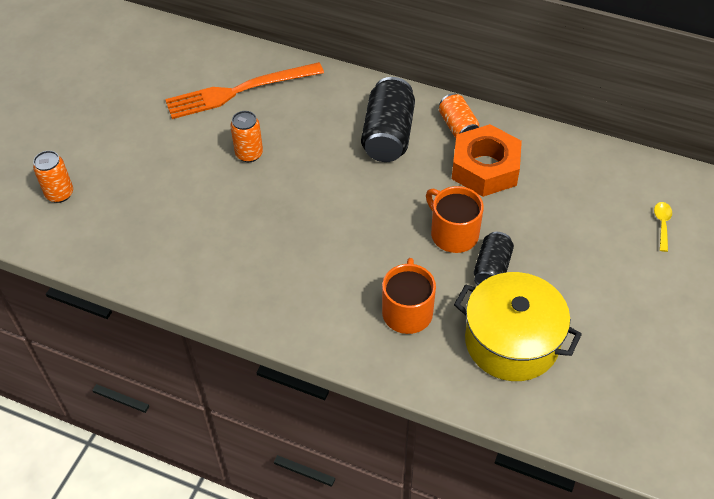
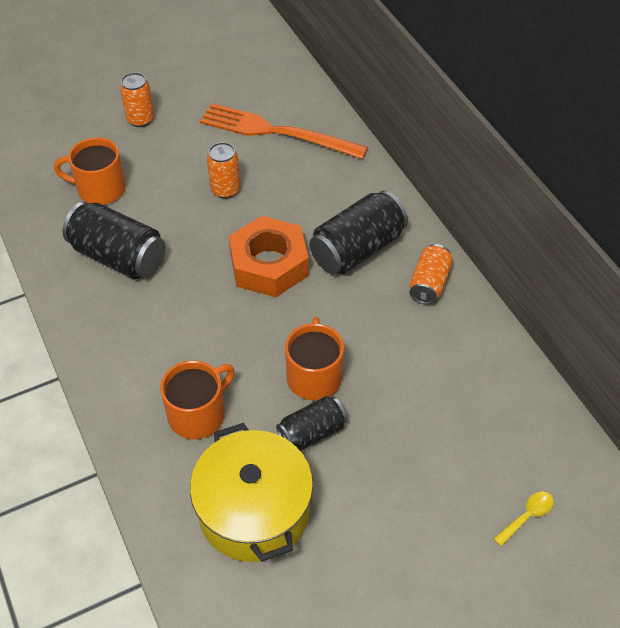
camera: 40 degrees right, 0 degrees up
(59, 194) = (58, 131): orange can -> orange can (140, 119)
(150, 214) = (100, 189): none -> orange mug
(225, 251) = (118, 257): none -> black can
(485, 168) = (411, 338): orange nut -> orange nut (269, 265)

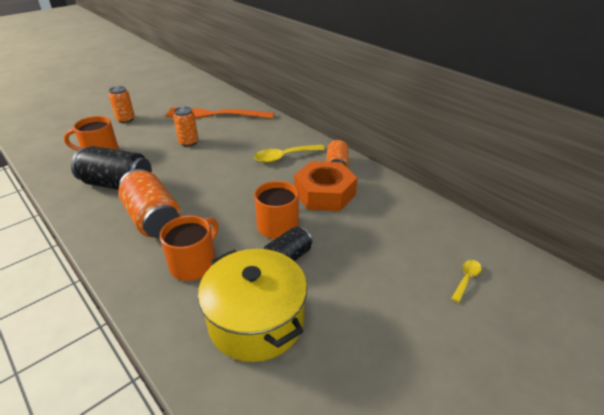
camera: 15 degrees left, 15 degrees down
(158, 330) = (153, 219): none -> orange can
(269, 265) = (227, 173): orange nut -> orange nut (324, 193)
(357, 249) = (284, 157): black can -> yellow spoon

